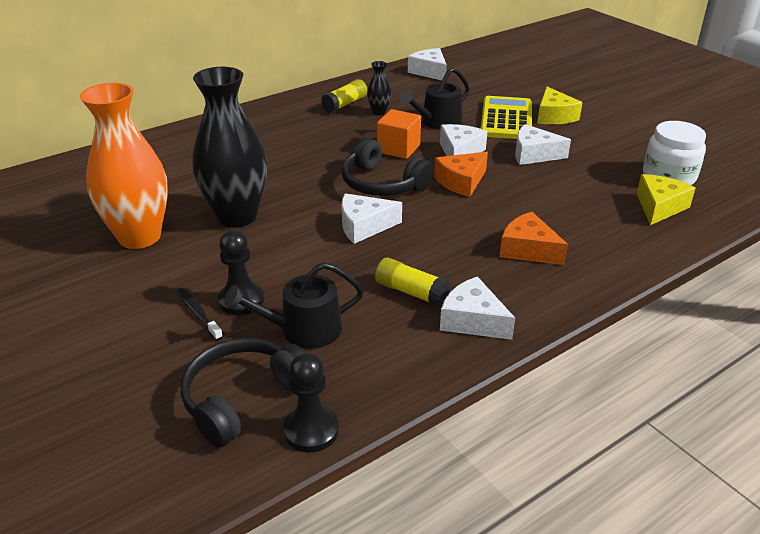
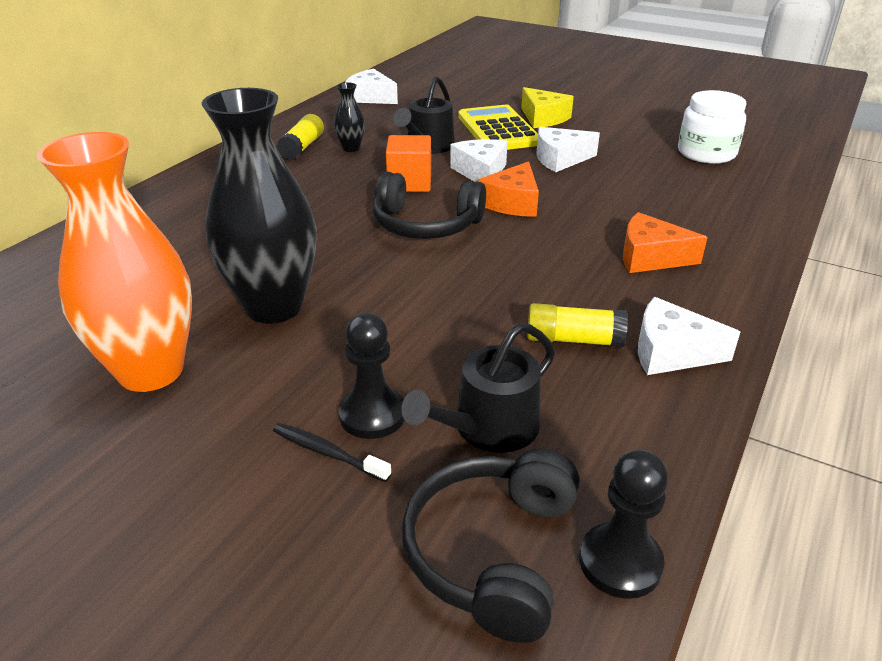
camera: 25 degrees left, 0 degrees up
(364, 226) = (448, 278): white cheese -> none
(659, 207) = (728, 184): yellow cheese -> none

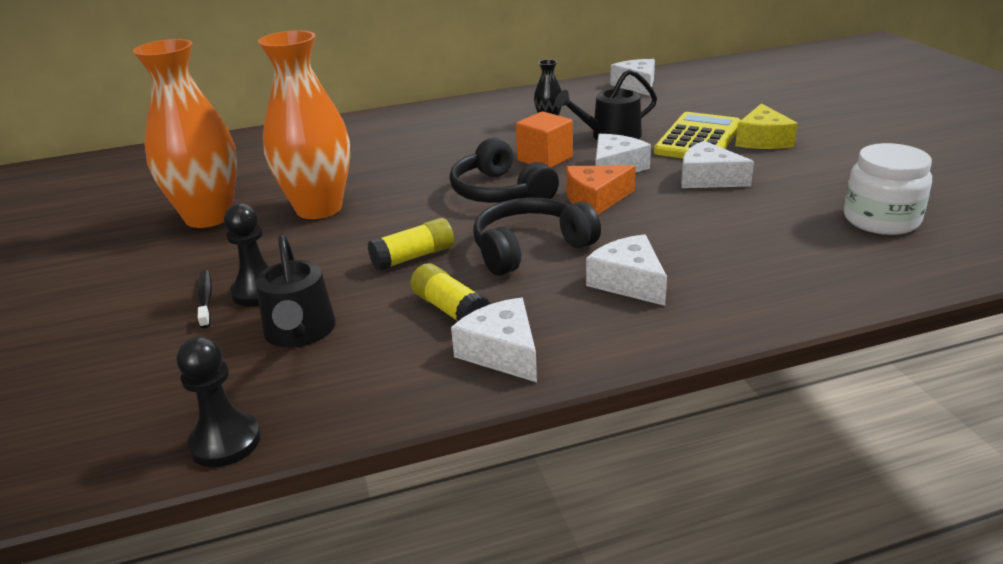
camera: 45 degrees right, 5 degrees down
(274, 307) = (319, 208): black vase -> orange vase
(302, 147) = (516, 111): yellow glue stick -> yellow glue stick (413, 257)
(489, 428) = (300, 332): black watering can -> black watering can turned 105 degrees counterclockwise
(492, 552) = (182, 393): black headphones -> black headphones (530, 248)
(650, 257) = (628, 282): orange cheese -> white cheese

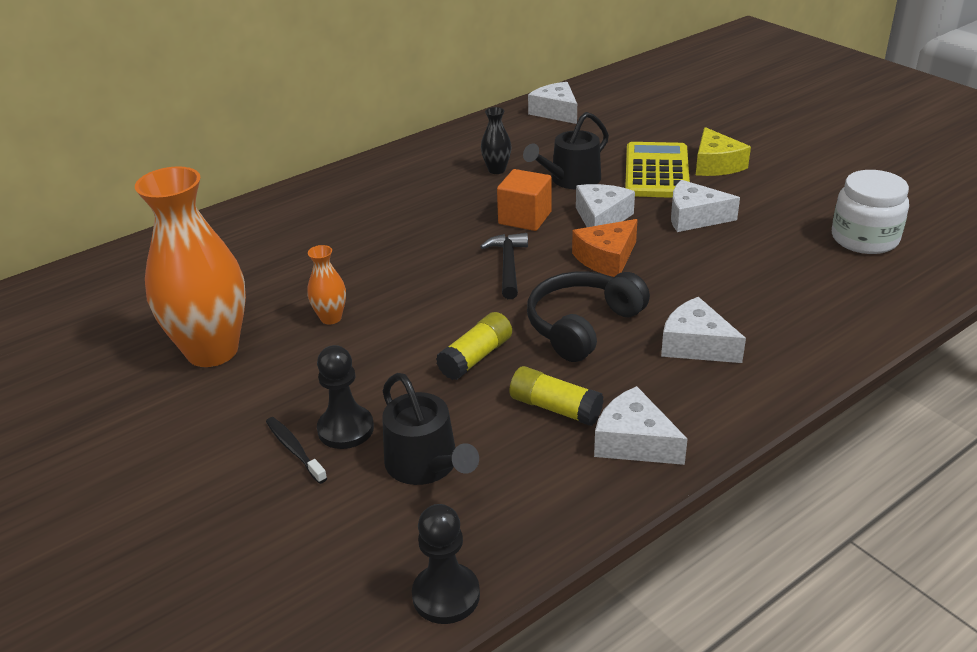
camera: 20 degrees left, 5 degrees up
(319, 208) = (331, 318): orange vase -> orange vase, size x0.43
(500, 192) = (508, 266): black headphones -> black hammer

